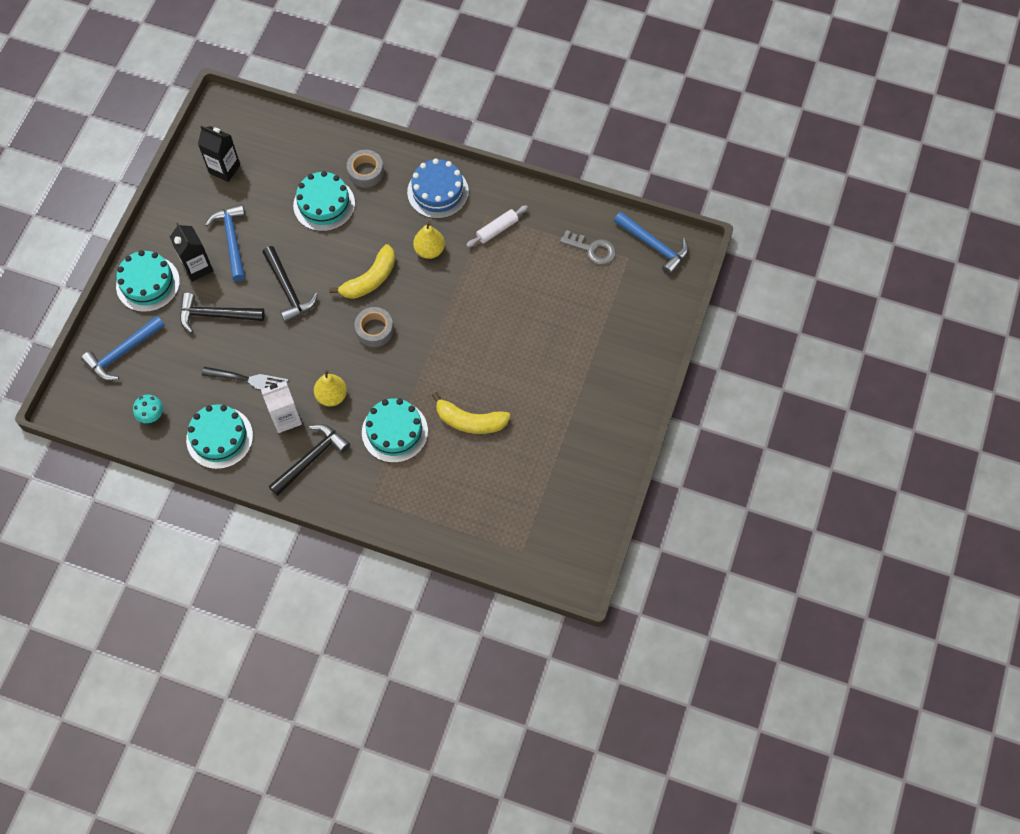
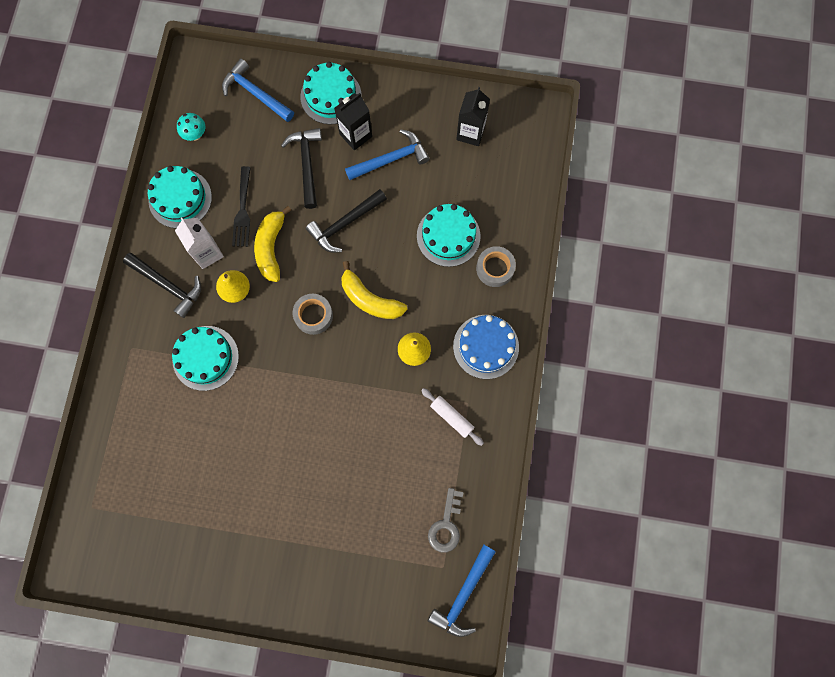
camera: 80 degrees right, 10 degrees up
(470, 421) = (226, 430): yellow banana -> yellow banana (271, 248)

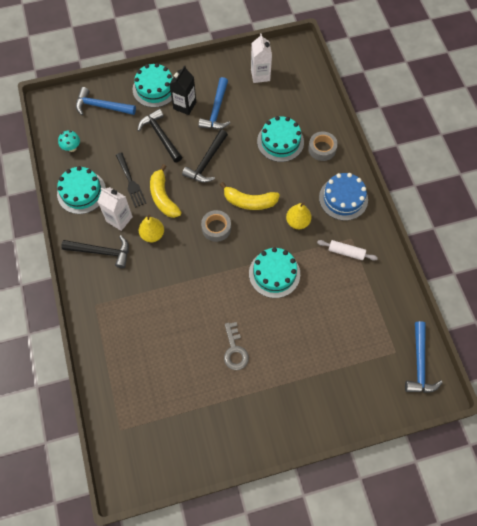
camera: 25 degrees left, 10 degrees down
(205, 358) = (153, 288): turquoise cake -> turquoise cake (274, 273)
(391, 159) = (216, 110): blue hammer -> blue hammer turned 150 degrees clockwise
(446, 525) = (382, 323): grey key -> grey key (234, 350)
(470, 133) = (260, 75): black carton -> white carton

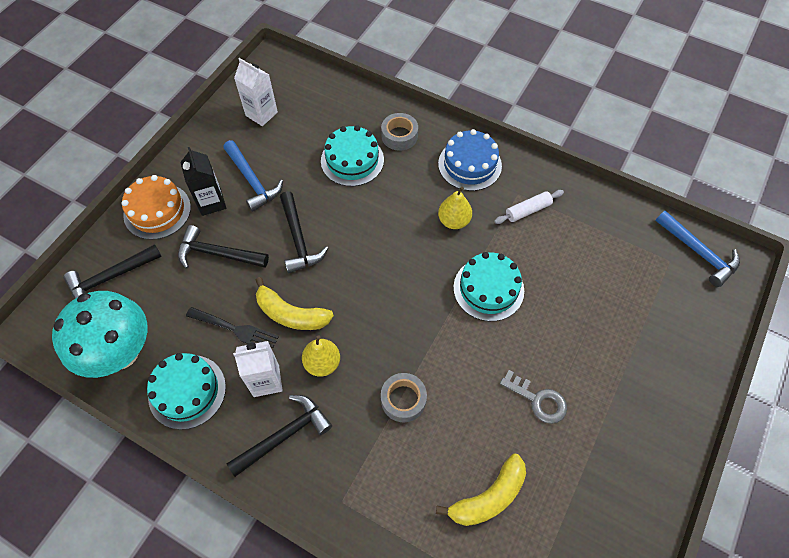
camera: 45 degrees left, 5 degrees down
(72, 148) = (121, 352): turquoise mushroom -> turquoise mushroom, size x2.50
(101, 106) = (110, 278): blue hammer -> black hammer
(155, 88) = (157, 211): turquoise cake -> orange cake
(216, 228) = (382, 296): grey tape -> grey tape (403, 400)
(249, 201) = (386, 241): yellow banana -> yellow banana (488, 497)

